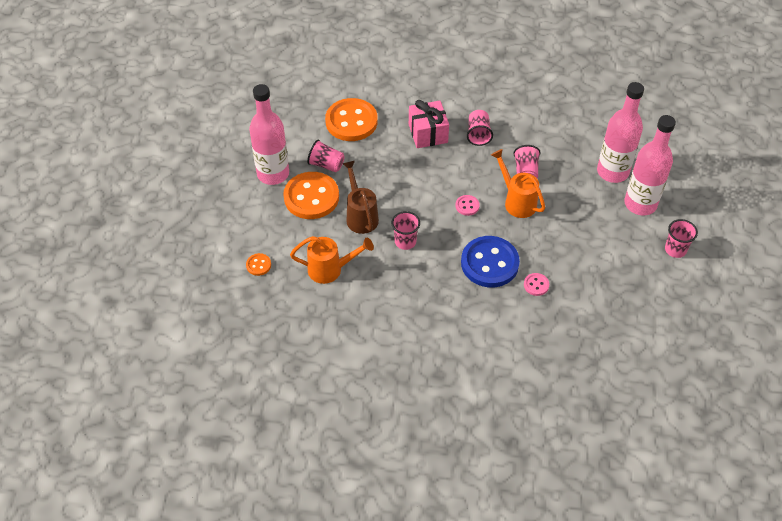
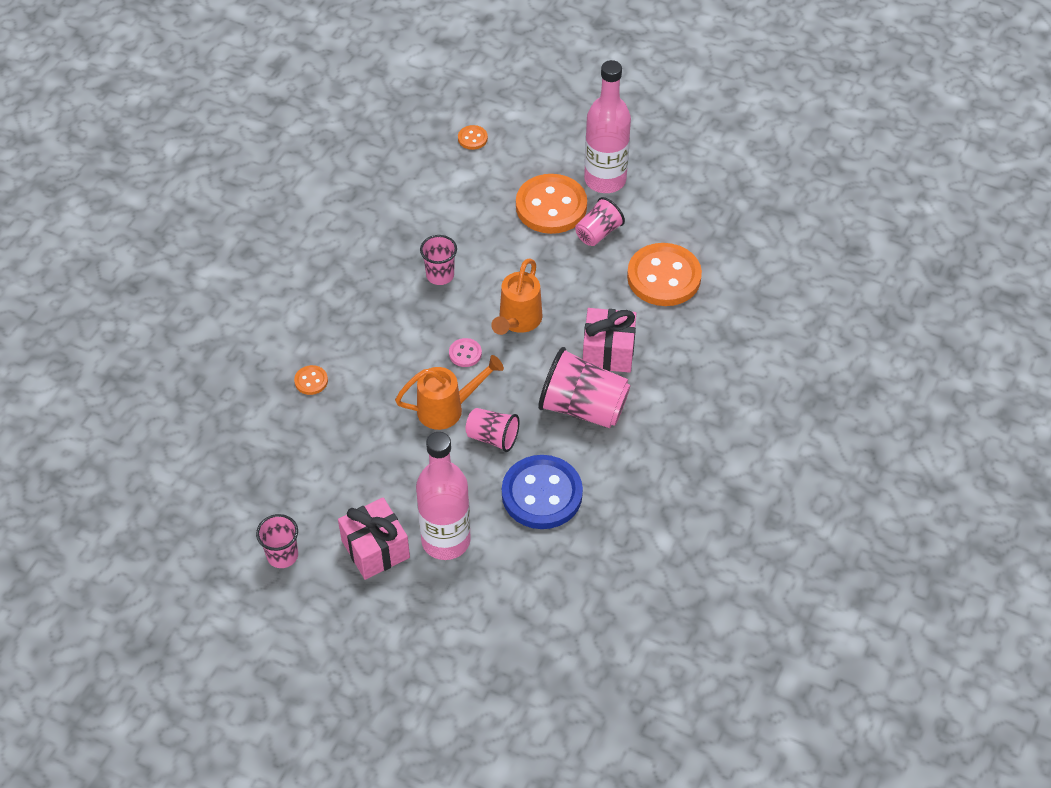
camera: 110 degrees right, 0 degrees up
(330, 269) = (434, 197): orange watering can -> orange watering can (518, 321)
(360, 216) = (500, 244): brown watering can -> none
(478, 134) = (583, 407): pink cup -> pink cup, size x1.73
(489, 263) = (366, 346): blue button -> blue button (542, 494)
(536, 285) = (311, 381): pink button -> orange button
(640, 204) = (375, 549): pink bottle -> pink gift

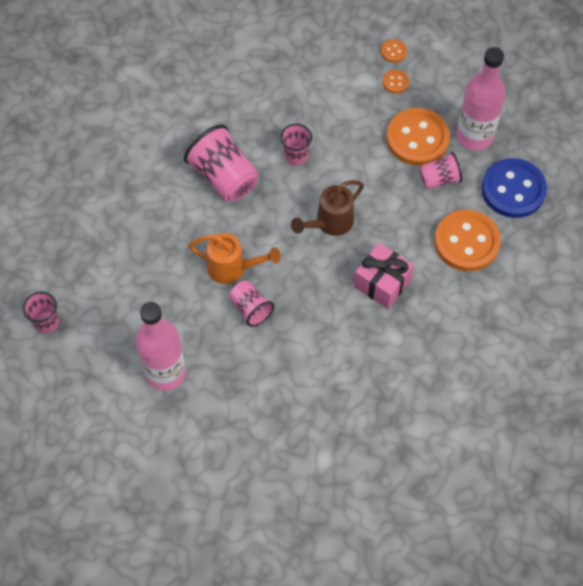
camera: 30 degrees right, 10 degrees up
(311, 381) = (149, 195): orange button -> orange button (395, 82)
(375, 549) = (112, 352): pink gift -> none
(465, 353) = (274, 230): pink button -> none
(518, 321) = (330, 223): orange watering can -> brown watering can
(542, 494) = (257, 373): blue button -> blue button (513, 189)
(583, 407) = (333, 319): pink cup -> pink cup (224, 177)

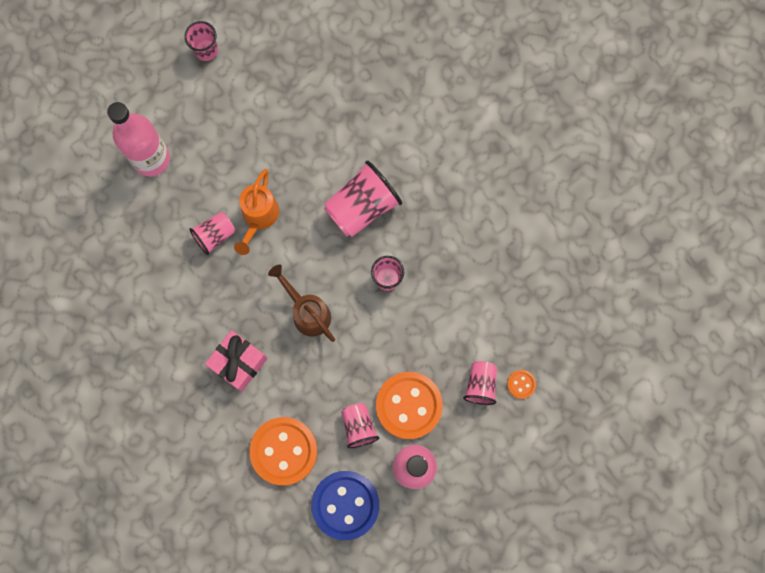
camera: 90 degrees right, 15 degrees up
(395, 82) = (480, 385): orange button -> pink cup

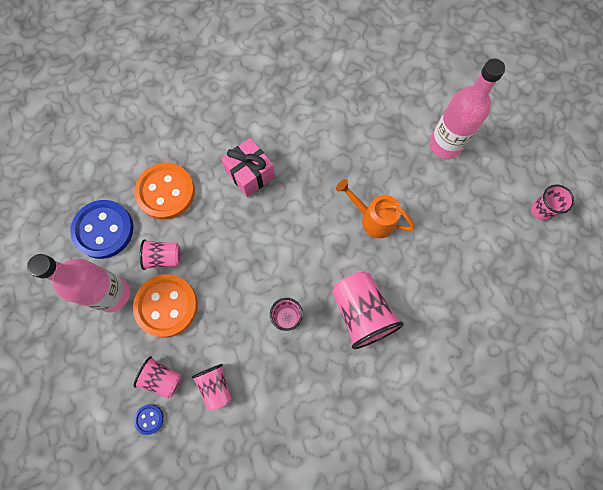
camera: 105 degrees right, 5 degrees down
(215, 235) = (365, 179): pink cup -> pink cup (215, 386)
(307, 312) = (276, 239): brown watering can -> none
(521, 384) = (149, 419): orange button -> blue button

